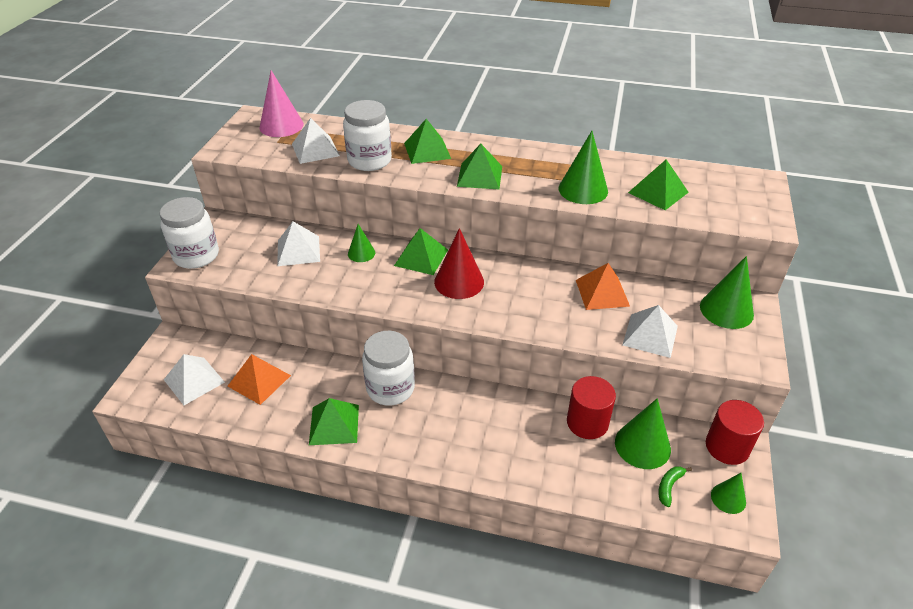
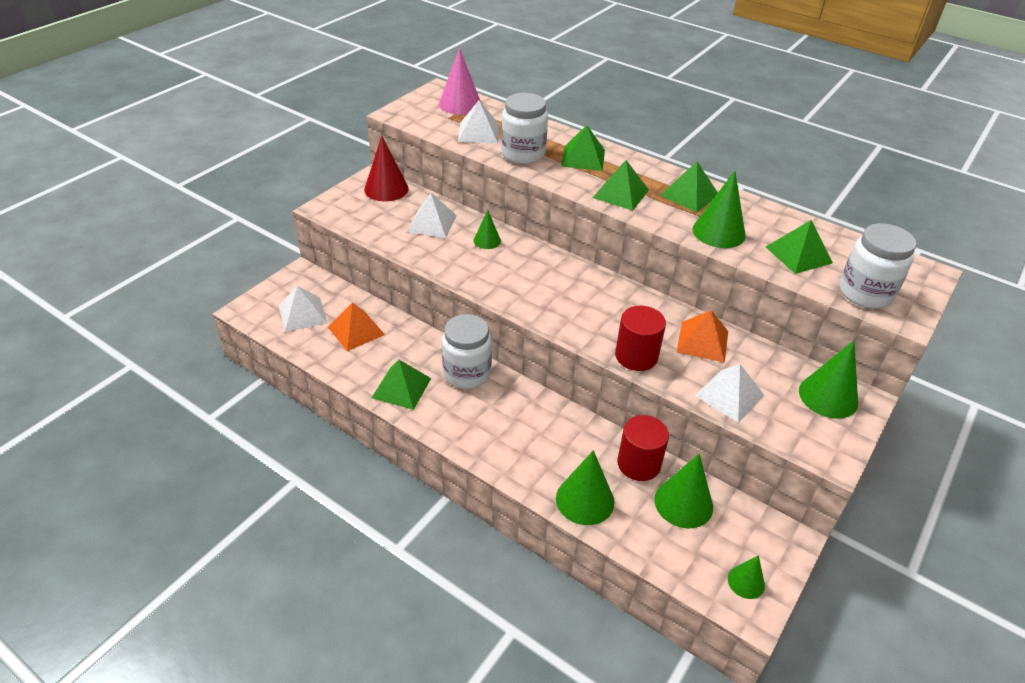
camera: 20 degrees right, 0 degrees up
(196, 256) = (342, 204): white jar -> white jar (865, 293)
(421, 257) = (540, 259): green pyramid -> green pyramid (689, 195)
(459, 282) = (564, 291): red cone -> red cone (386, 189)
(559, 474) = (585, 500): none -> green cone
(669, 486) = (689, 549): green banana -> none
(727, 447) = (773, 535): red cylinder -> red cylinder (636, 356)

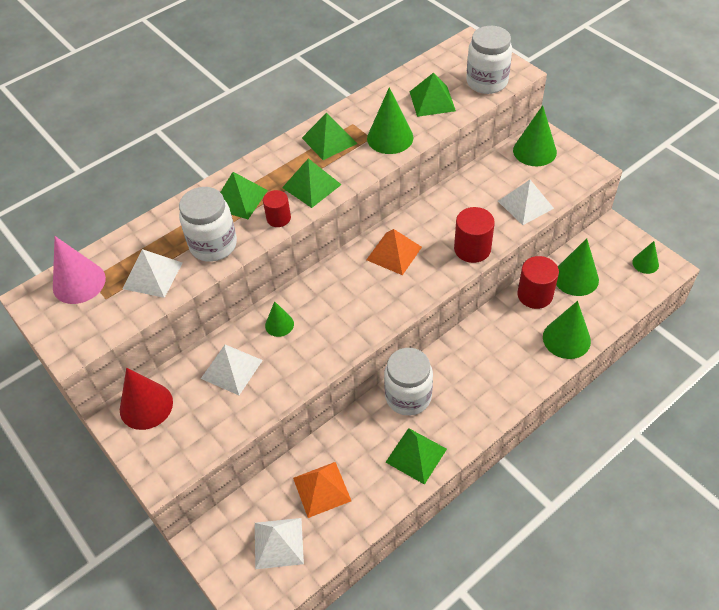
camera: 70 degrees left, 10 degrees up
(569, 181) = (278, 218): none -> red cylinder
(702, 341) = (463, 202): orange pyramid -> orange pyramid (394, 253)

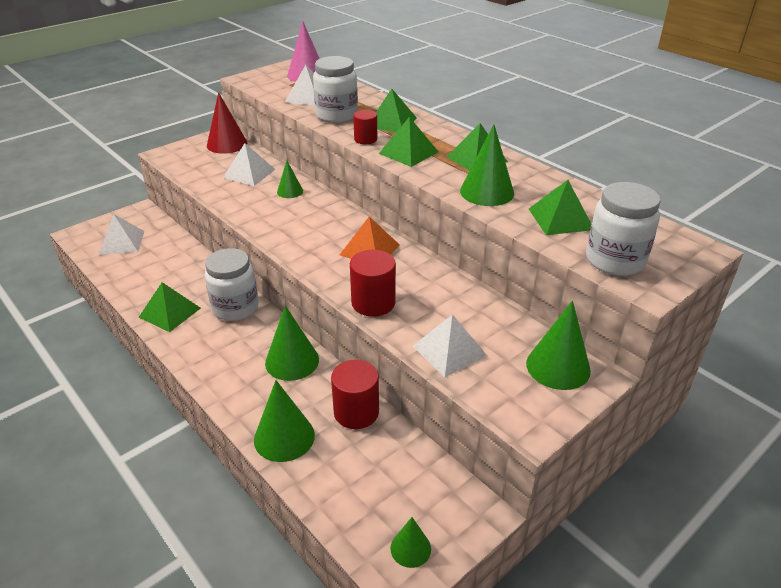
camera: 85 degrees right, 15 degrees down
(321, 489) = (158, 261): orange pyramid -> none
(576, 278) = (383, 457): green cone -> green cone (292, 361)

